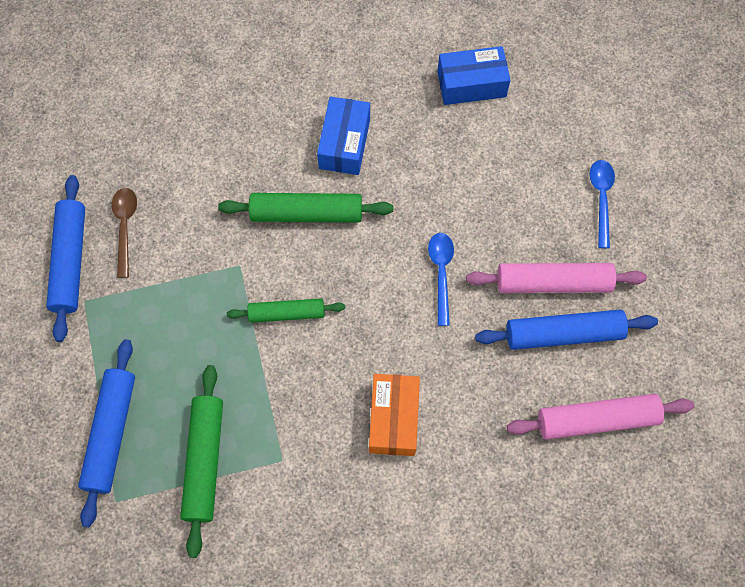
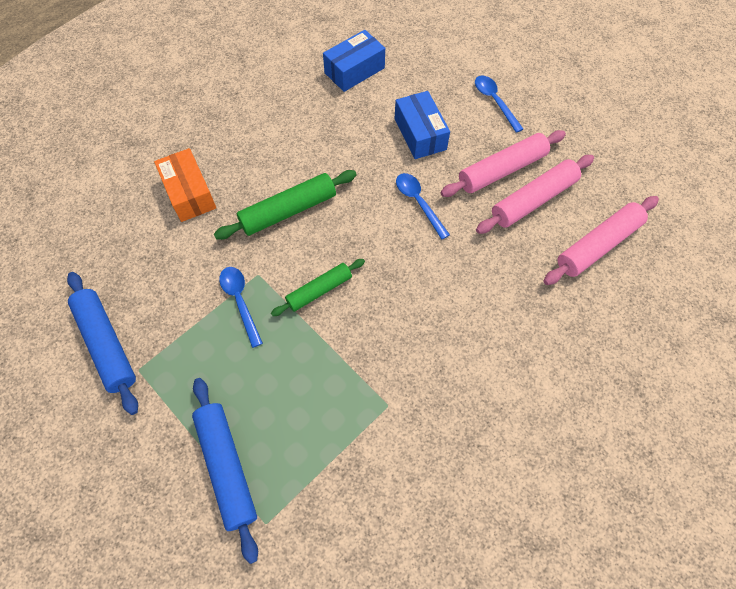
camera: 30 degrees left, 5 degrees down
(125, 227) = (141, 293): brown spoon -> none
(204, 461) = (324, 443): green rolling pin -> none
(208, 284) = (240, 301): none -> blue spoon
(344, 143) = (286, 149): blue box -> blue box (420, 134)
(394, 419) = (454, 324): orange box -> orange box (189, 193)
(564, 334) = (533, 200): blue rolling pin -> pink rolling pin

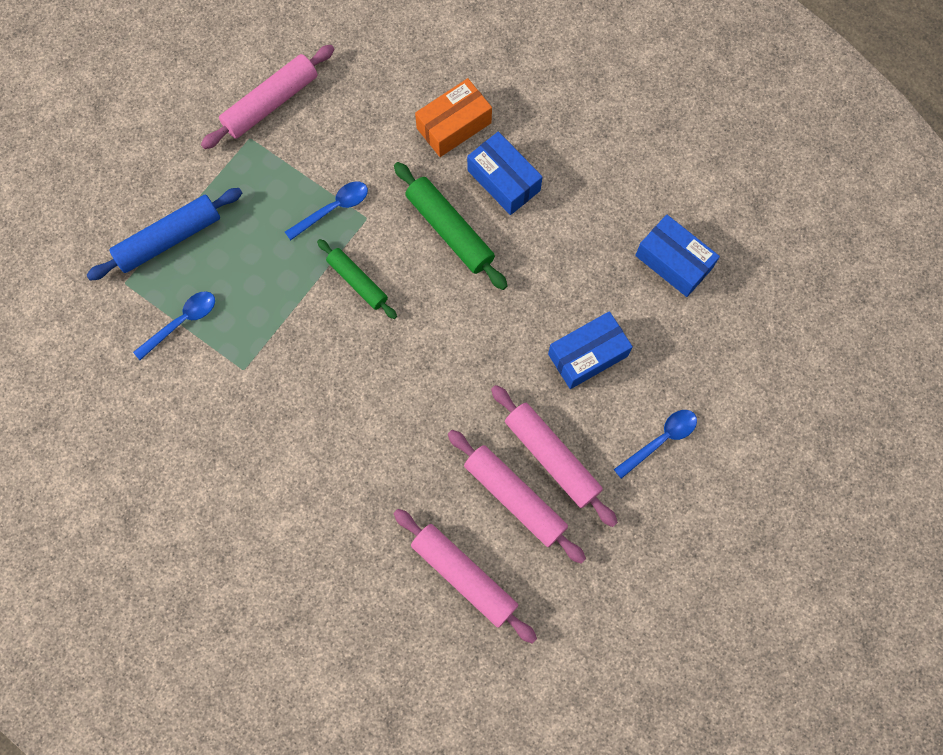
camera: 80 degrees right, 10 degrees up
(106, 344) = (270, 103): blue rolling pin -> pink rolling pin
(253, 165) = (503, 180): none -> blue box
(418, 203) = (486, 367): blue spoon -> blue spoon (182, 322)

